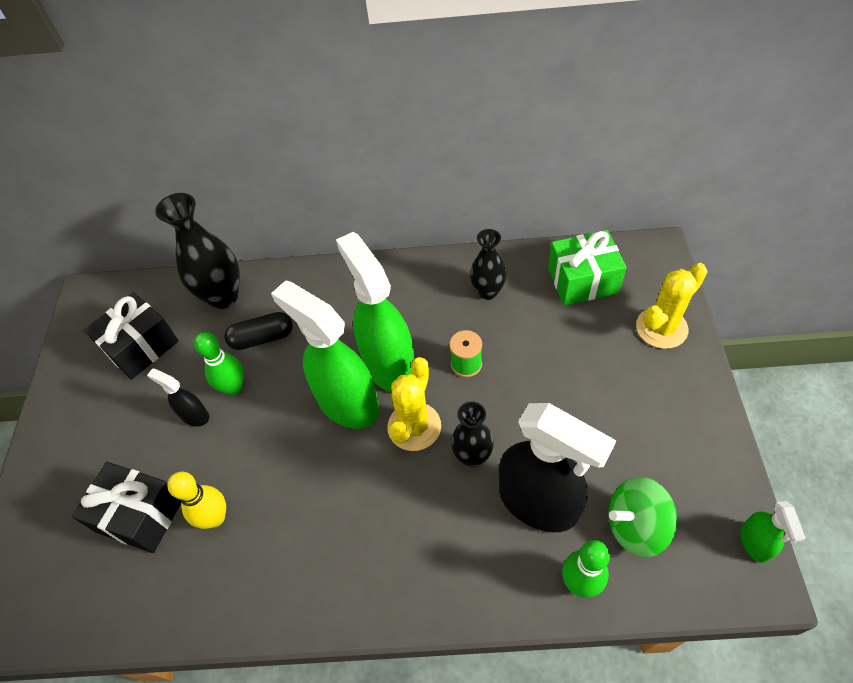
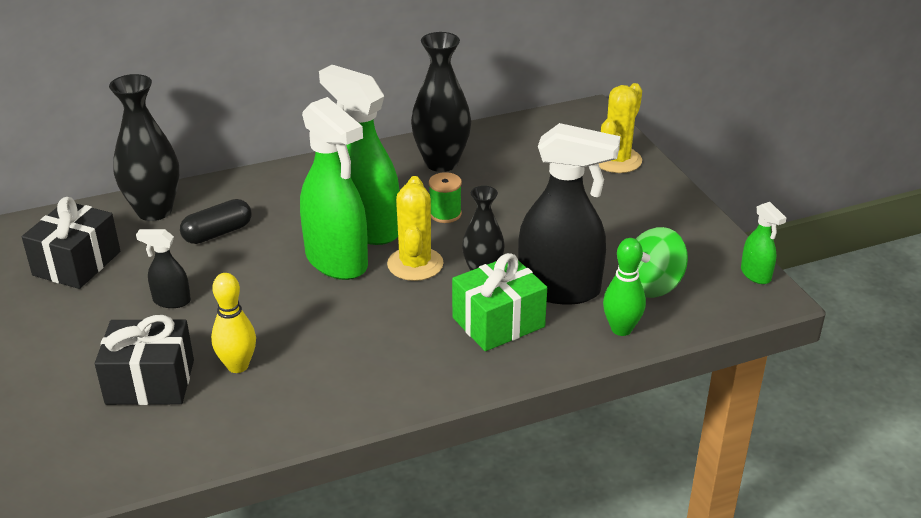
camera: 25 degrees left, 20 degrees down
(234, 387) = (205, 273): green bowling pin -> none
(347, 403) = (337, 261): green spray bottle -> green spray bottle turned 150 degrees counterclockwise
(487, 292) = (441, 163): black vase -> black vase, size x1.61
(582, 280) = (530, 141): green gift -> green gift (498, 322)

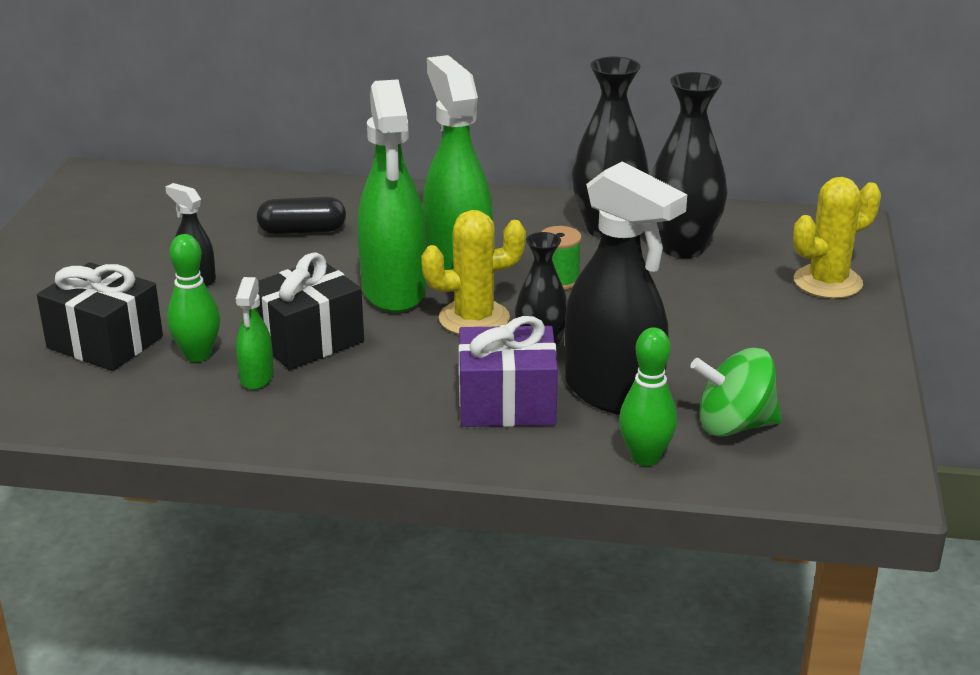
camera: 30 degrees right, 5 degrees down
(77, 263) = (147, 220): black gift -> black gift (307, 340)
(154, 211) = (263, 194): black vase -> black vase (682, 248)
(237, 366) = (198, 355): yellow bowling pin -> green bowling pin
(415, 264) = (474, 319): yellow cactus -> yellow cactus turned 45 degrees clockwise
(498, 322) = (507, 403): green gift -> purple gift
(756, 275) = (885, 457): green spray bottle -> green spray bottle (257, 378)

